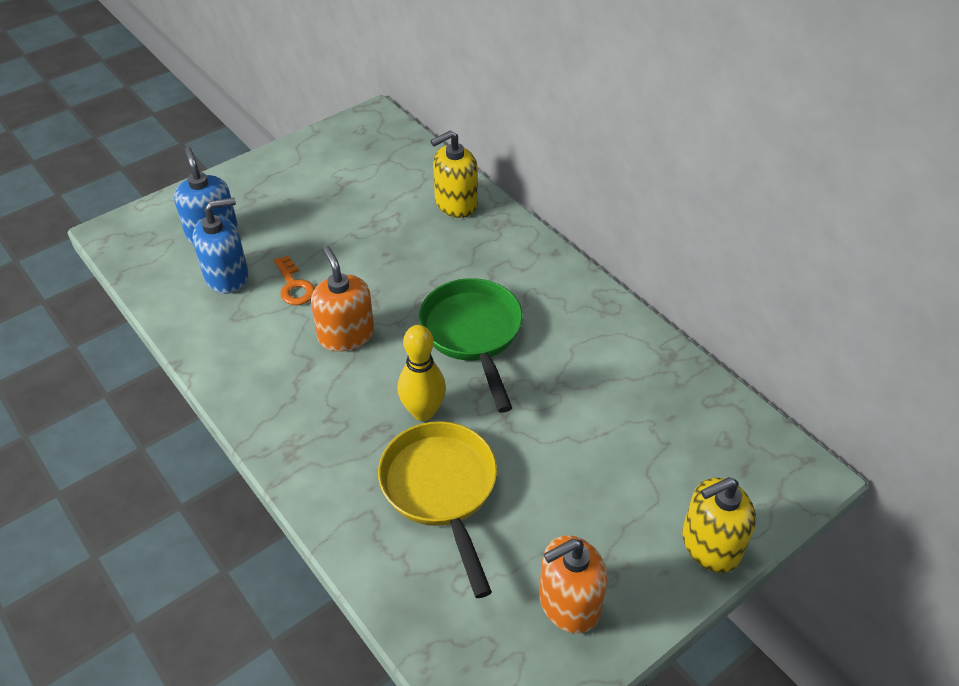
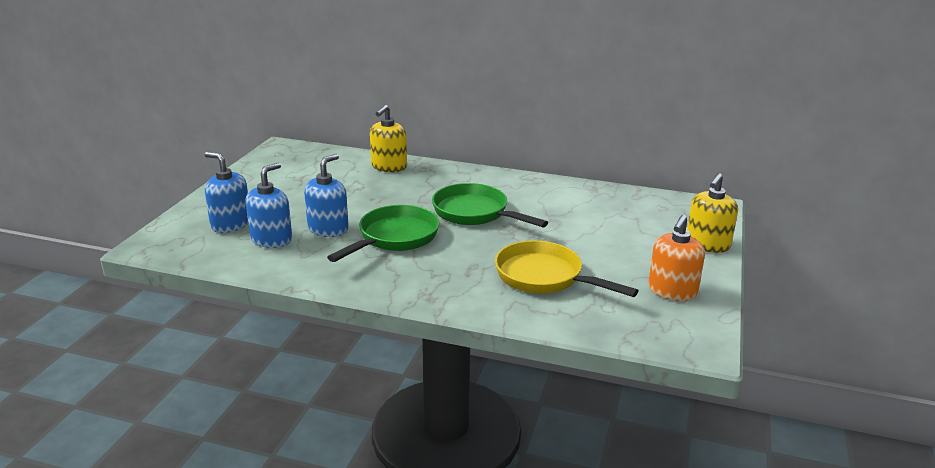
camera: 35 degrees left, 20 degrees down
(294, 286) = (328, 229): orange key -> blue soap dispenser
(346, 334) = (394, 238): orange soap dispenser -> green pan
(423, 411) = (489, 252): yellow bowling pin -> none

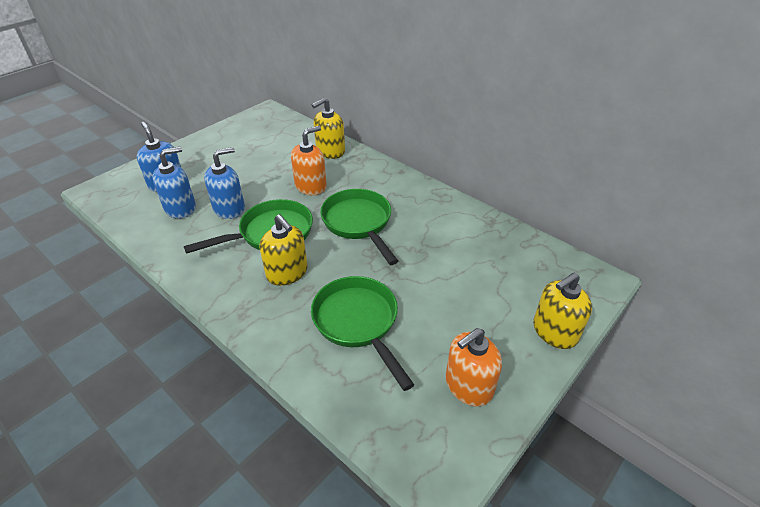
camera: 25 degrees right, 15 degrees up
(397, 196) = (311, 186): none -> orange soap dispenser
(442, 261) = (287, 273): none -> yellow soap dispenser
(544, 277) = (358, 323): yellow pan -> green pan

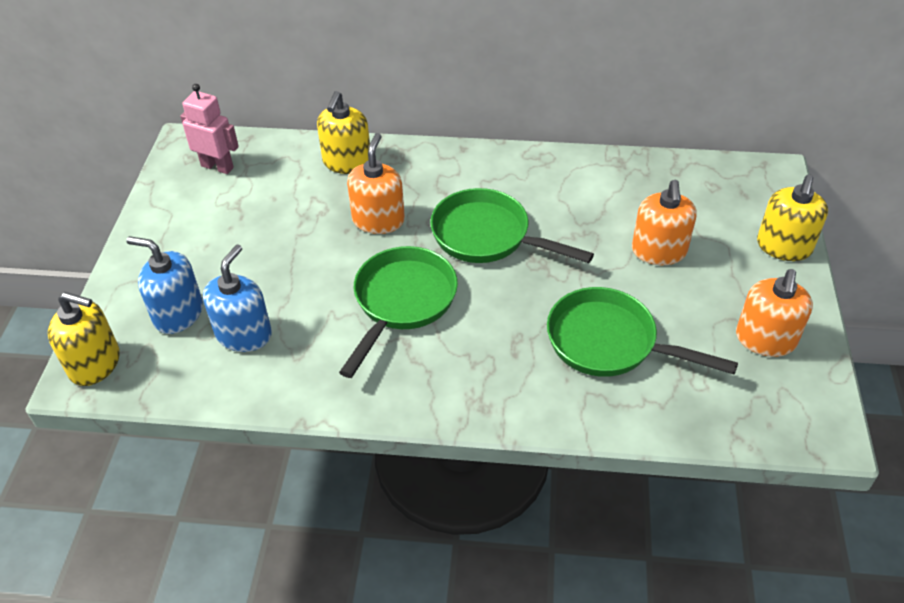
camera: 35 degrees left, 5 degrees up
(229, 208) = (311, 300): blue soap dispenser -> none
(267, 126) = (217, 166): none -> pink robot
(287, 273) = (476, 335): yellow soap dispenser -> yellow soap dispenser (95, 364)
(456, 286) = (659, 251): none -> orange soap dispenser

